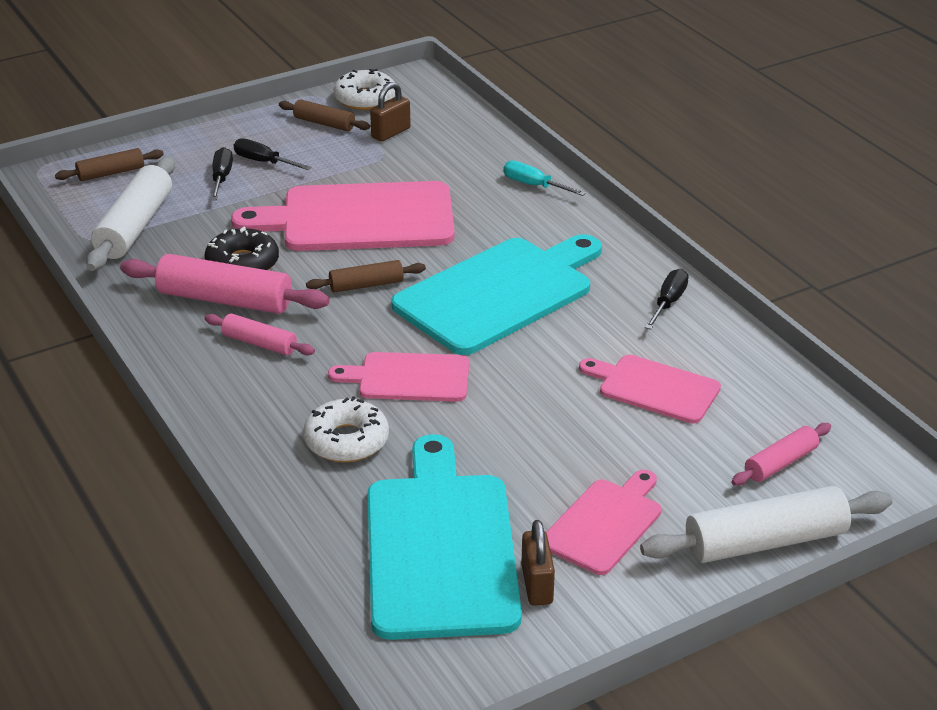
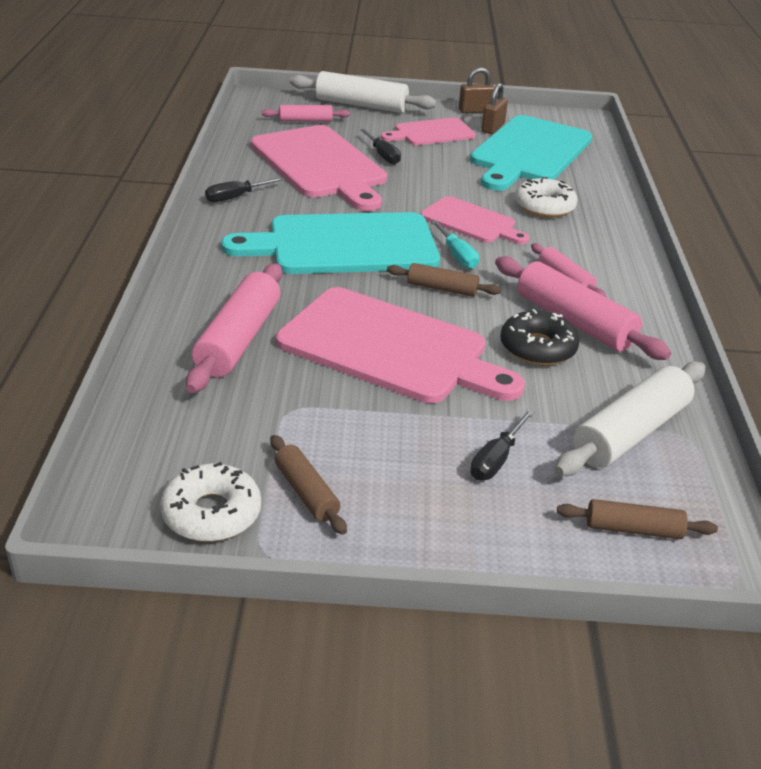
camera: 150 degrees left, 0 degrees up
(263, 162) = (431, 462): black screwdriver -> black screwdriver (383, 156)
(391, 133) = (245, 439): brown padlock -> brown padlock (475, 111)
(475, 182) = (238, 340): none -> pink rolling pin
(533, 185) = (191, 314): turquoise screwdriver -> turquoise screwdriver (457, 256)
(654, 388) = (320, 165): pink cutting board -> pink cutting board, size x1.80

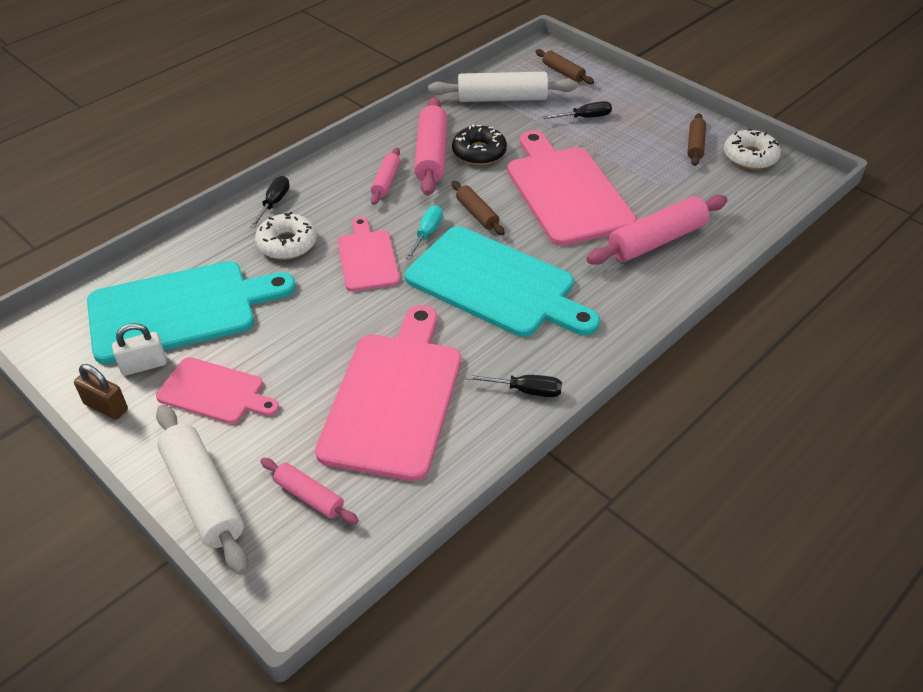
camera: 135 degrees left, 10 degrees up
(383, 156) = (316, 380): black screwdriver -> black screwdriver (274, 203)
(493, 128) = (144, 365): brown padlock -> white padlock

